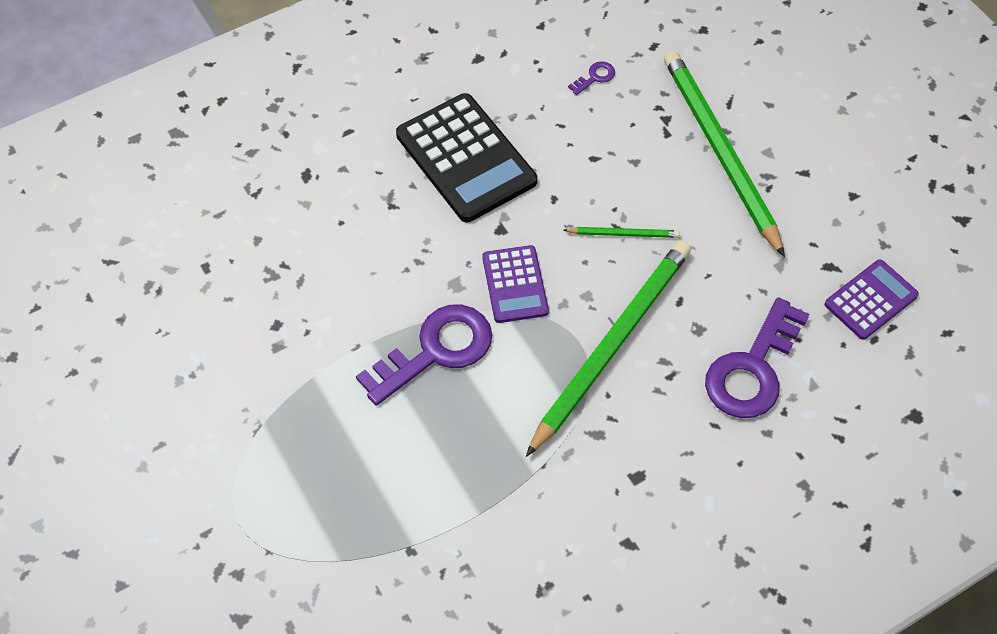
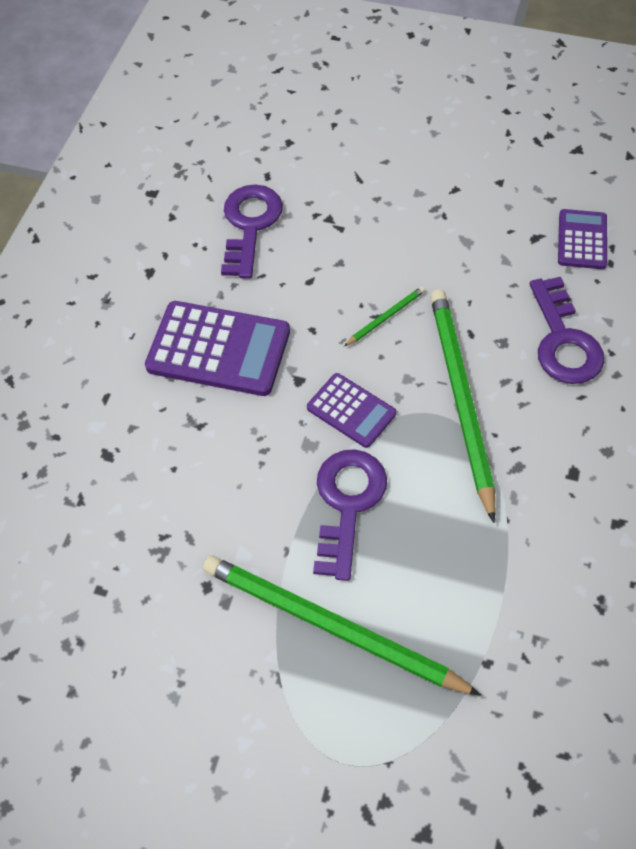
camera: 40 degrees left, 0 degrees up
(466, 158) = (218, 349): black calculator -> purple calculator
(595, 77) = (250, 225): purple key -> purple key, size x2.43
(719, 151) = (387, 214): green pencil -> green pencil (331, 626)

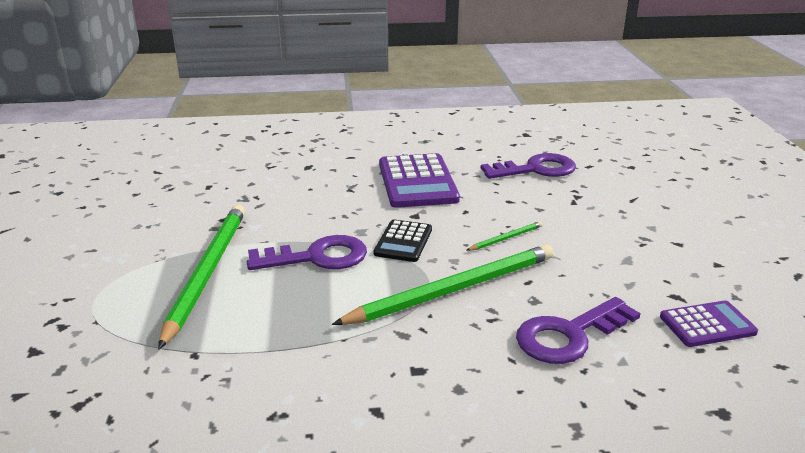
camera: 65 degrees right, 30 degrees down
(351, 410) = (403, 241): purple calculator -> black calculator
(386, 317) = (506, 238): green pencil -> green pencil turned 60 degrees counterclockwise

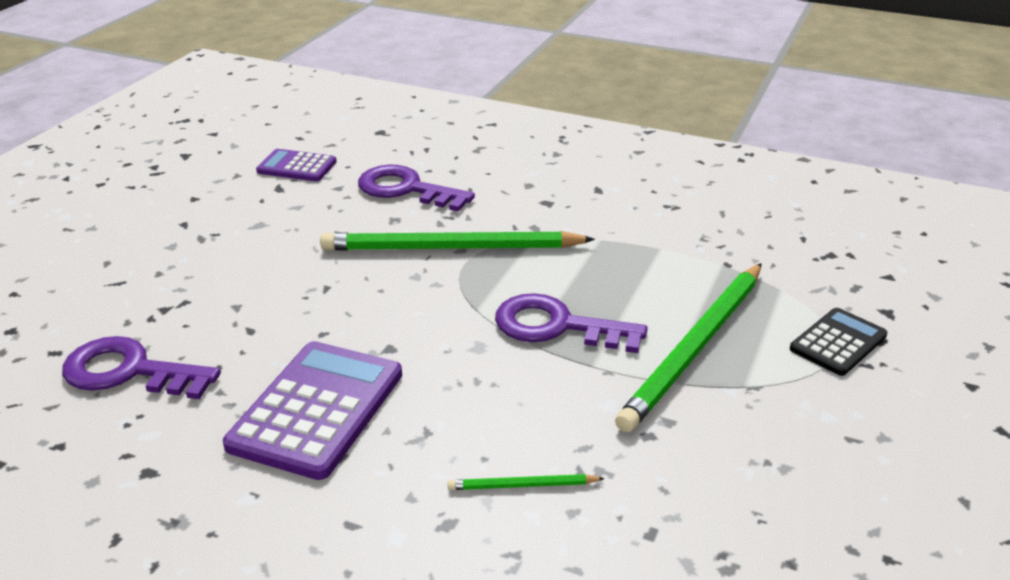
camera: 150 degrees left, 5 degrees up
(403, 241) = (443, 314): black calculator -> black calculator (838, 342)
(506, 238) = (331, 282): green pencil -> green pencil (522, 485)
(569, 335) = (406, 189): purple key -> purple key turned 150 degrees counterclockwise

